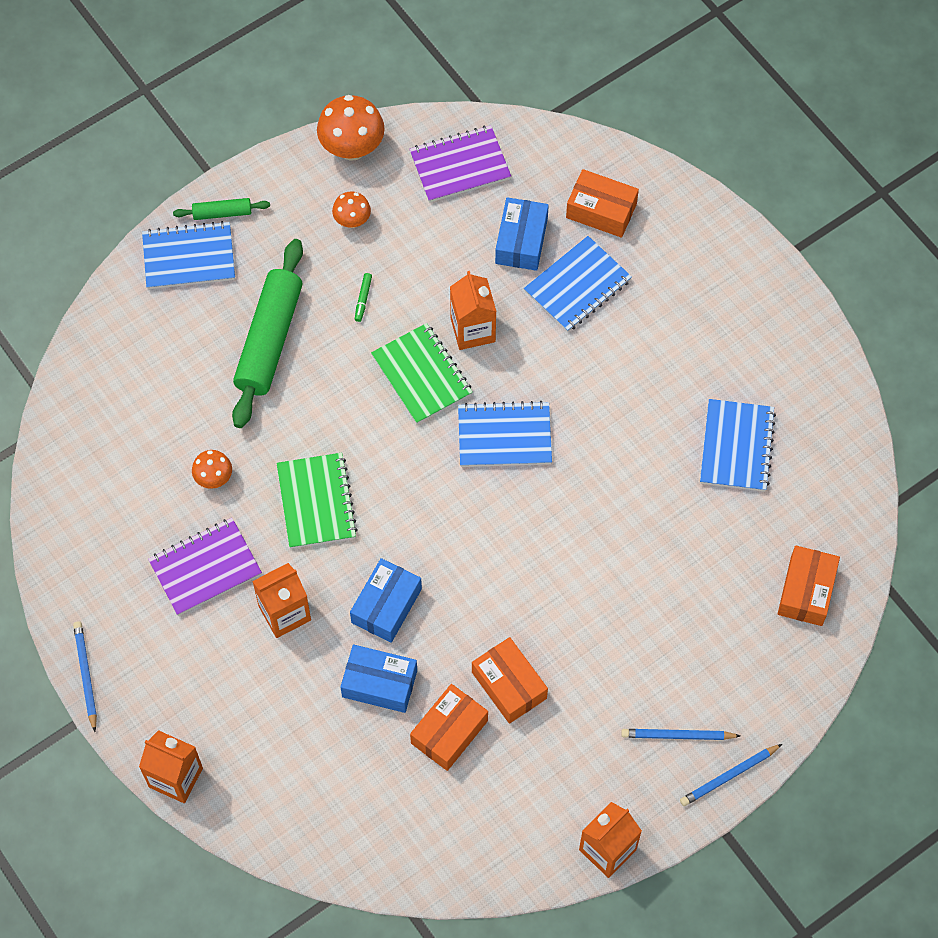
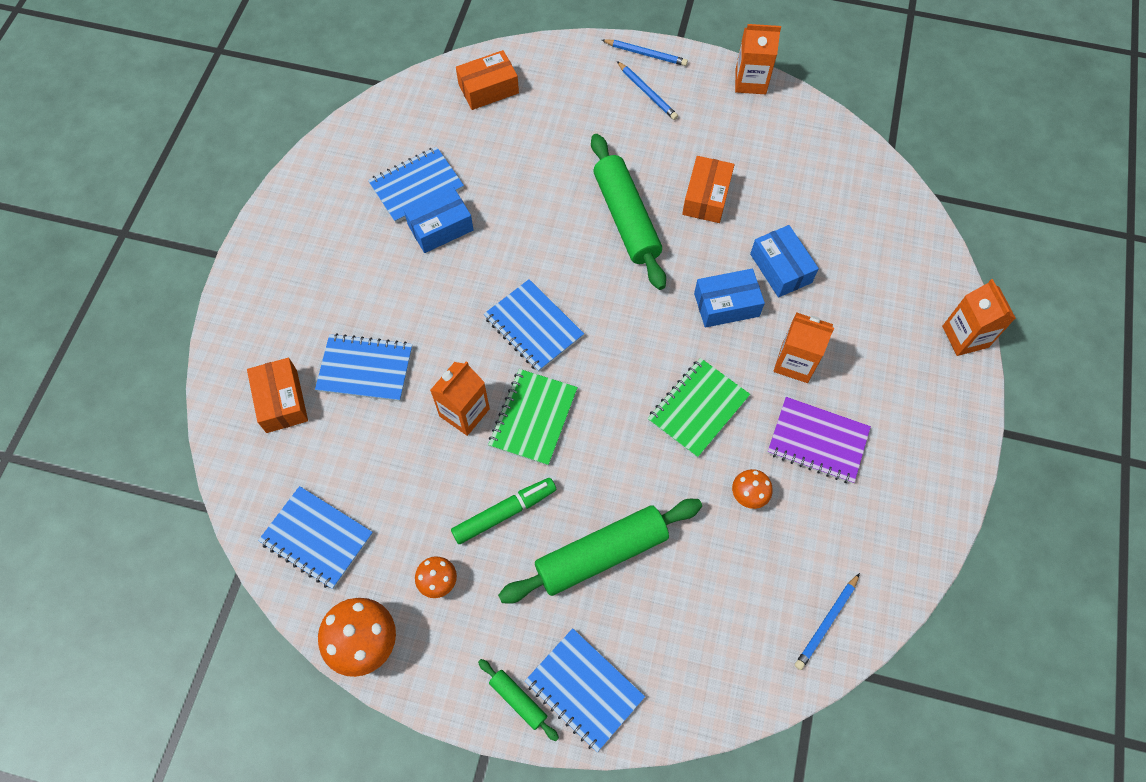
camera: 130 degrees left, 0 degrees up
(86, 675) = (968, 453): blue pencil -> blue pencil (826, 623)
(363, 299) = (504, 513): green marker -> green marker, size x2.07
(449, 732) = (769, 207): orange box -> none
(460, 166) = (317, 538): purple notebook -> blue notebook
(521, 241) = (355, 437): blue box -> blue box (440, 227)
(547, 596) = (626, 218): none -> green rolling pin

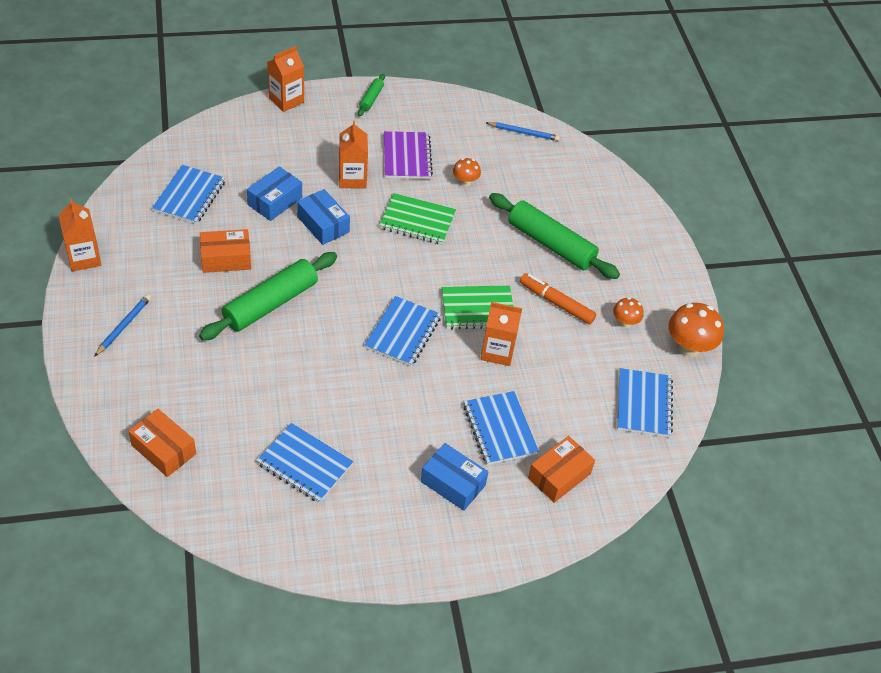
camera: 120 degrees left, 15 degrees down
(440, 227) = (340, 429): blue box -> blue box (453, 483)
(504, 513) = (556, 303): green marker -> orange marker
(518, 700) = (664, 258): green rolling pin -> green rolling pin (371, 99)
(584, 690) = (637, 229): blue notebook -> blue notebook (189, 196)
(646, 54) = (75, 339): blue pencil -> none

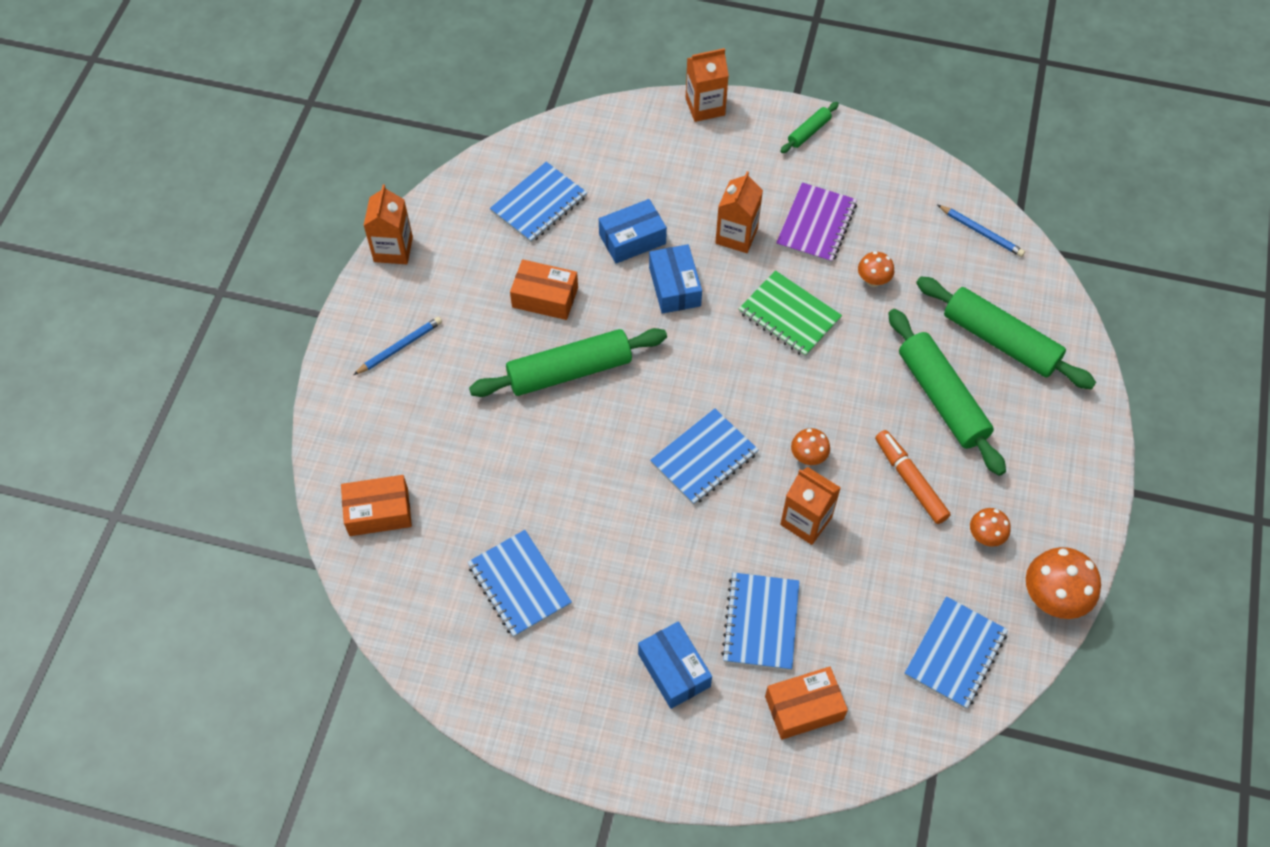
camera: 30 degrees right, 10 degrees up
(163, 450) = (378, 512): orange box -> orange box turned 75 degrees counterclockwise
(478, 309) = (808, 457): green notebook -> orange mushroom
(571, 197) = (1000, 341): none -> green rolling pin

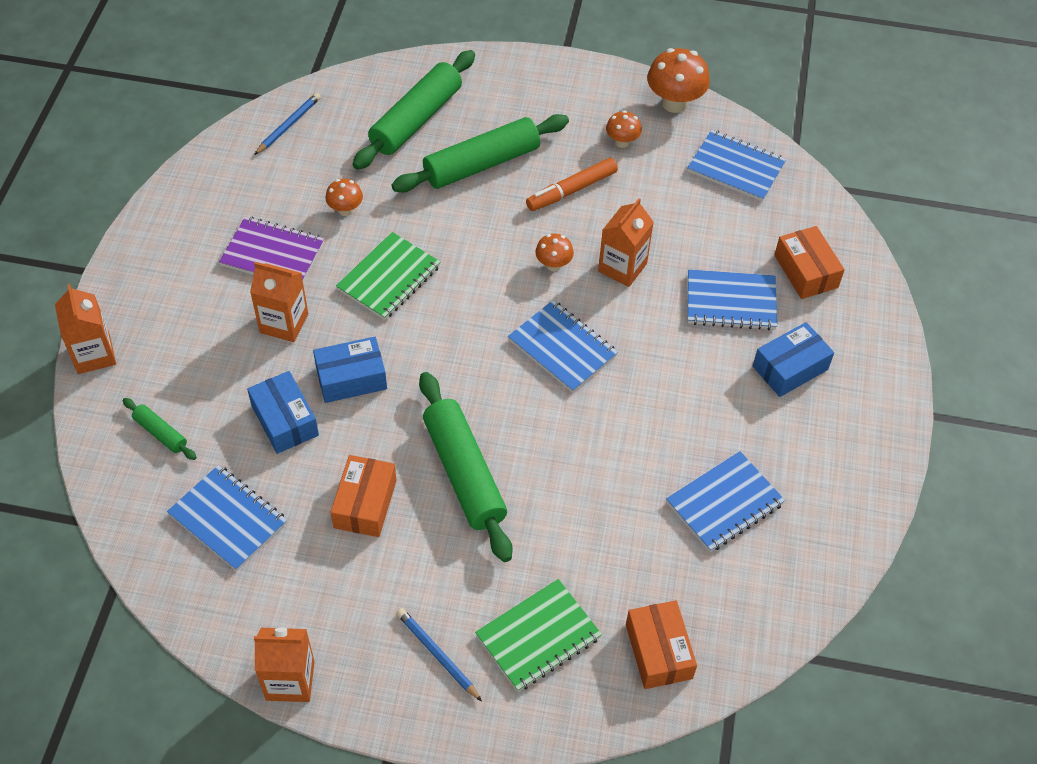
camera: 95 degrees left, 5 degrees down
(405, 420) = (538, 637): none -> green notebook
(809, 132) = (143, 258): green rolling pin -> green rolling pin (160, 433)

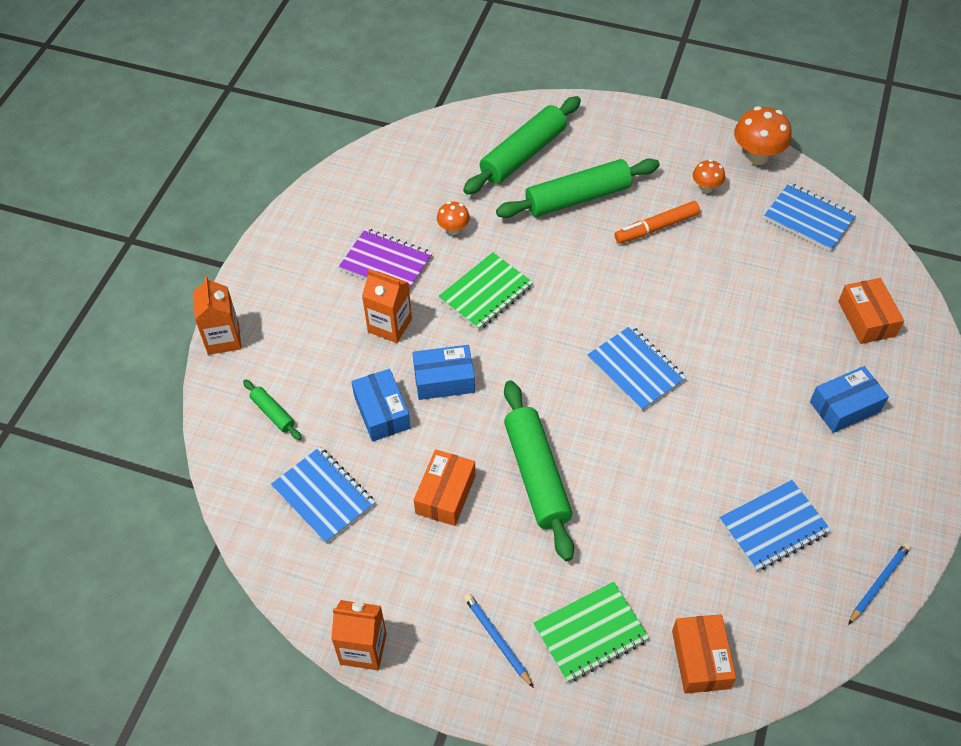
camera: 10 degrees right, 0 degrees up
(288, 125) = (411, 151): blue pencil -> blue pencil (878, 583)
(553, 265) = (634, 293): orange mushroom -> none
(622, 267) = (696, 301): orange carton -> none
(731, 302) = (794, 341): blue notebook -> none

